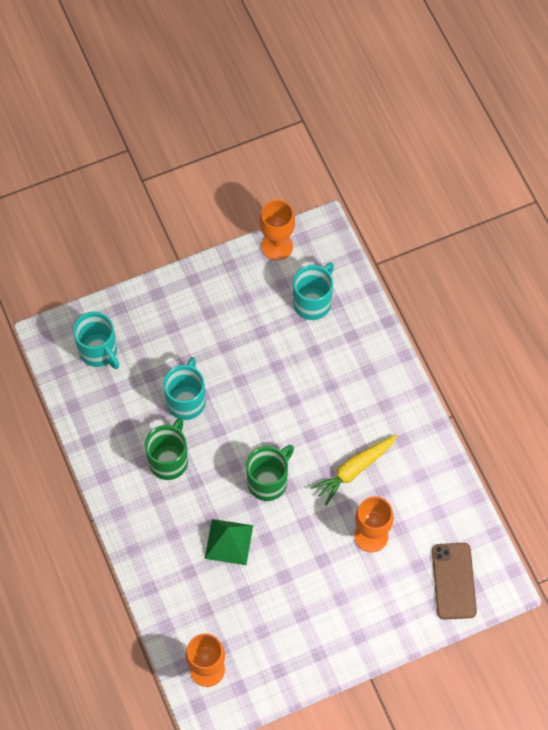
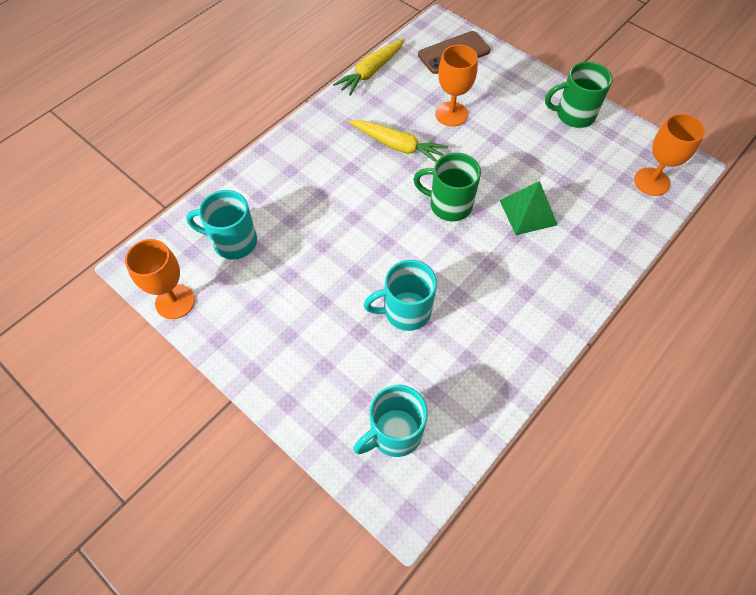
camera: 115 degrees left, 5 degrees down
(99, 351) = (394, 433): turquoise mug -> turquoise mug turned 150 degrees counterclockwise
(169, 460) = (480, 298): green mug -> green mug (573, 115)
(461, 488) = (371, 72): none -> yellow carrot

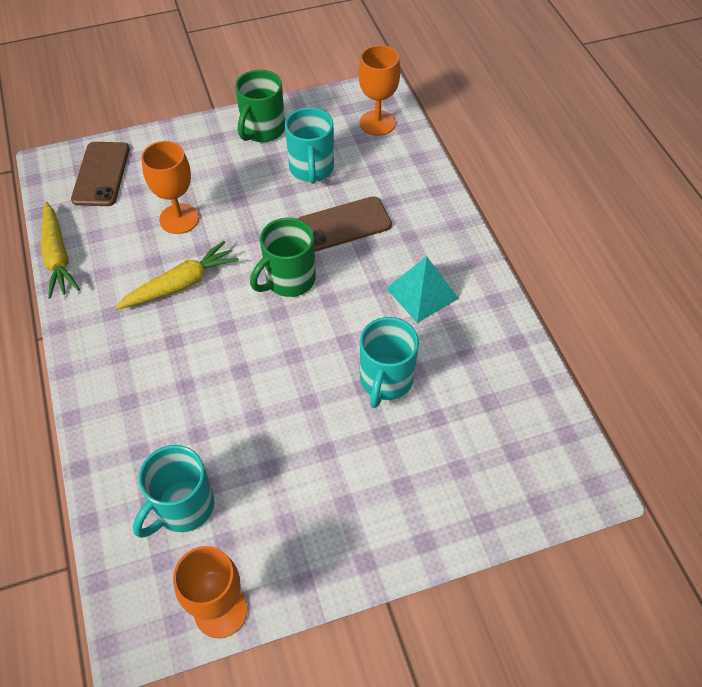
camera: 60 degrees left, 5 degrees down
(394, 433) = (511, 457): turquoise mug -> turquoise mug (311, 169)
(504, 297) = (422, 293): none -> turquoise pyramid
(528, 212) = (344, 224): green pyramid -> brown phone

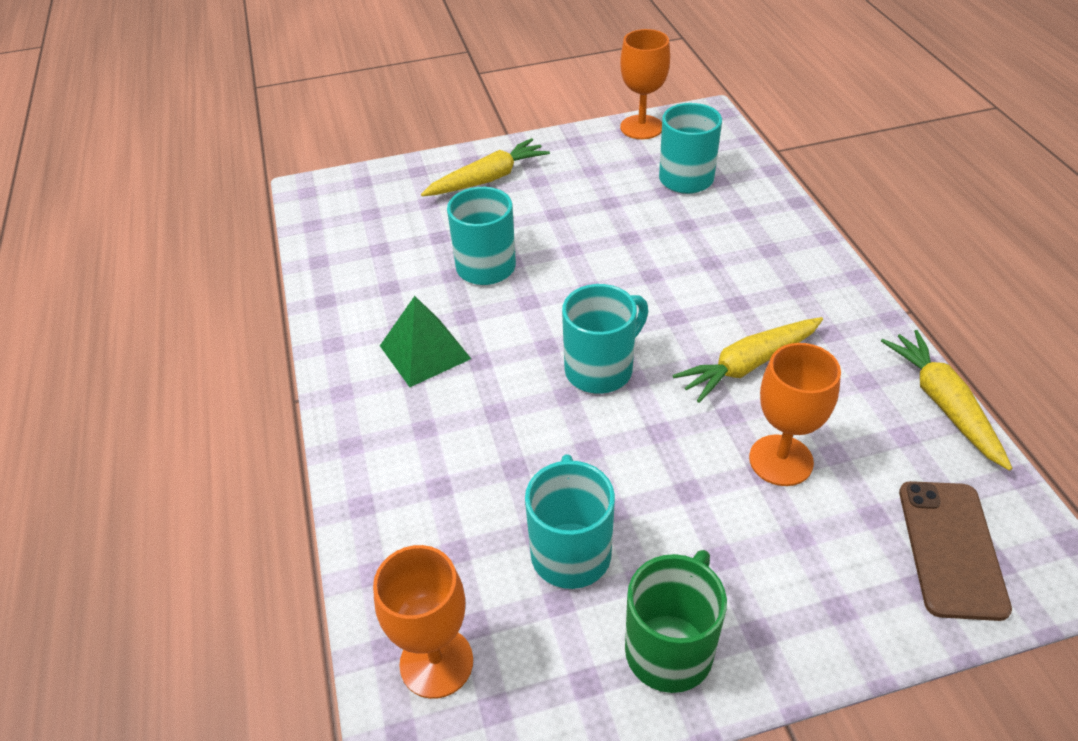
camera: 175 degrees left, 10 degrees down
(289, 280) = (601, 369): green mug -> turquoise mug
(344, 224) = (520, 447): brown phone -> none
(401, 506) = (488, 179): none -> yellow carrot
(422, 293) = (424, 352): turquoise pyramid -> green pyramid

